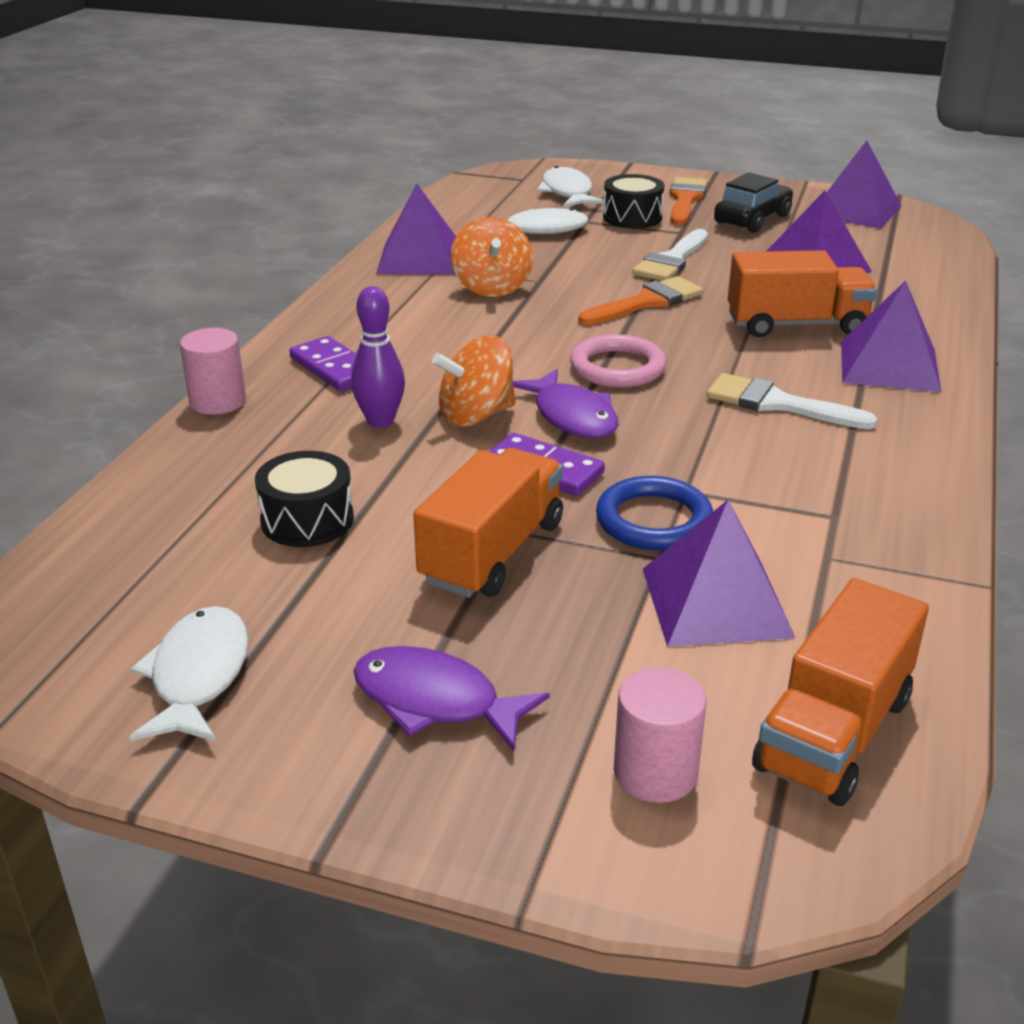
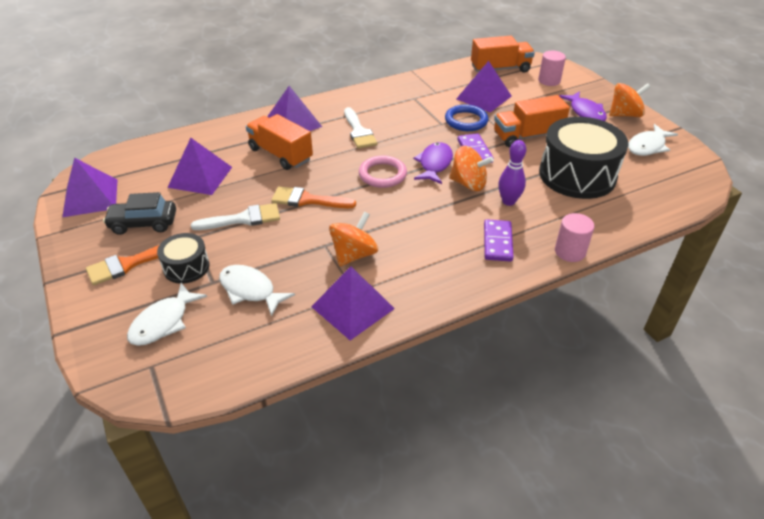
camera: 135 degrees left, 10 degrees up
(307, 520) = (577, 175): black drum -> black drum, size x1.98
(326, 760) = (625, 114): none -> orange spinning top

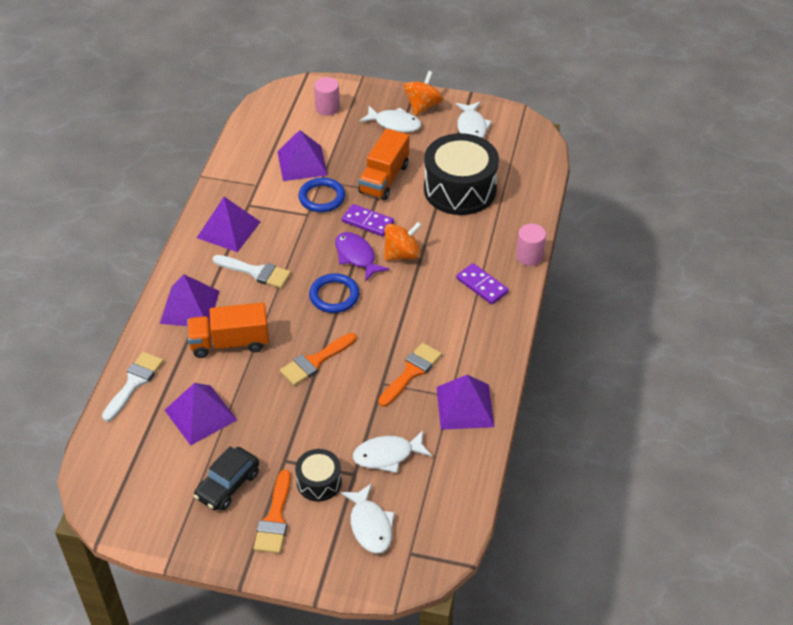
camera: 50 degrees left, 5 degrees up
(90, 197) = (143, 508): purple pyramid -> purple pyramid (228, 229)
(243, 219) = (295, 415): white brush -> white brush (134, 383)
(354, 254) = (411, 372): orange spinning top -> orange brush
(382, 174) = (334, 296): pink ring -> blue ring
(500, 69) = (273, 121): orange truck -> none
(508, 201) = (447, 248): purple bowling pin -> none
(585, 112) = (394, 124): purple fish -> white fish

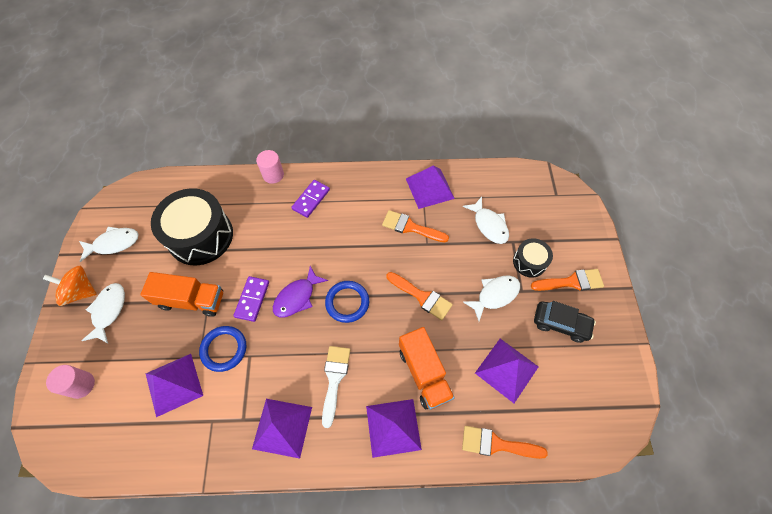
camera: 105 degrees left, 15 degrees up
(134, 383) = (497, 444): white brush -> orange brush
(370, 525) = (548, 222): white fish -> white fish (495, 295)
(402, 254) = (287, 262): orange spinning top -> none

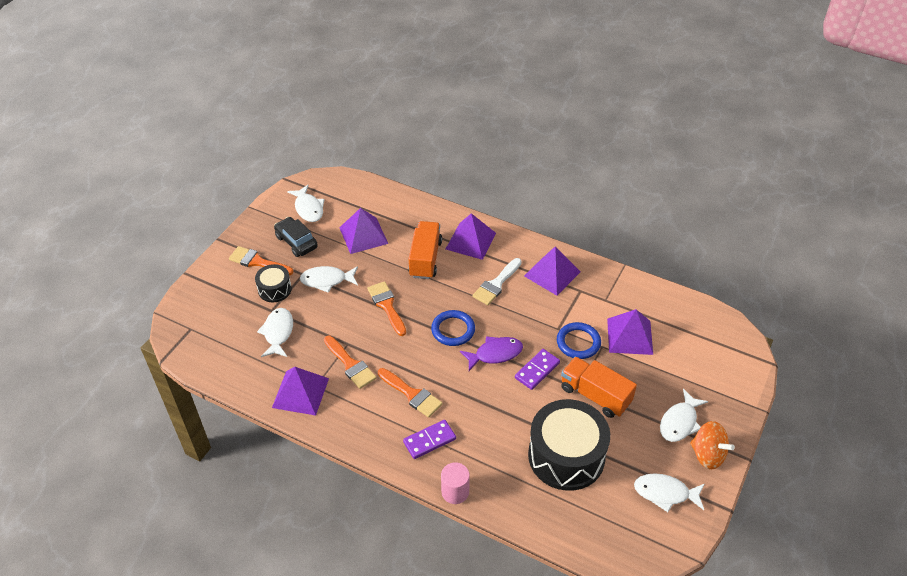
camera: 150 degrees left, 15 degrees down
(81, 385) = (712, 370): pink cylinder -> none
(497, 444) = (407, 205): orange brush -> orange brush (412, 394)
(590, 375) = (308, 208): none -> white fish

